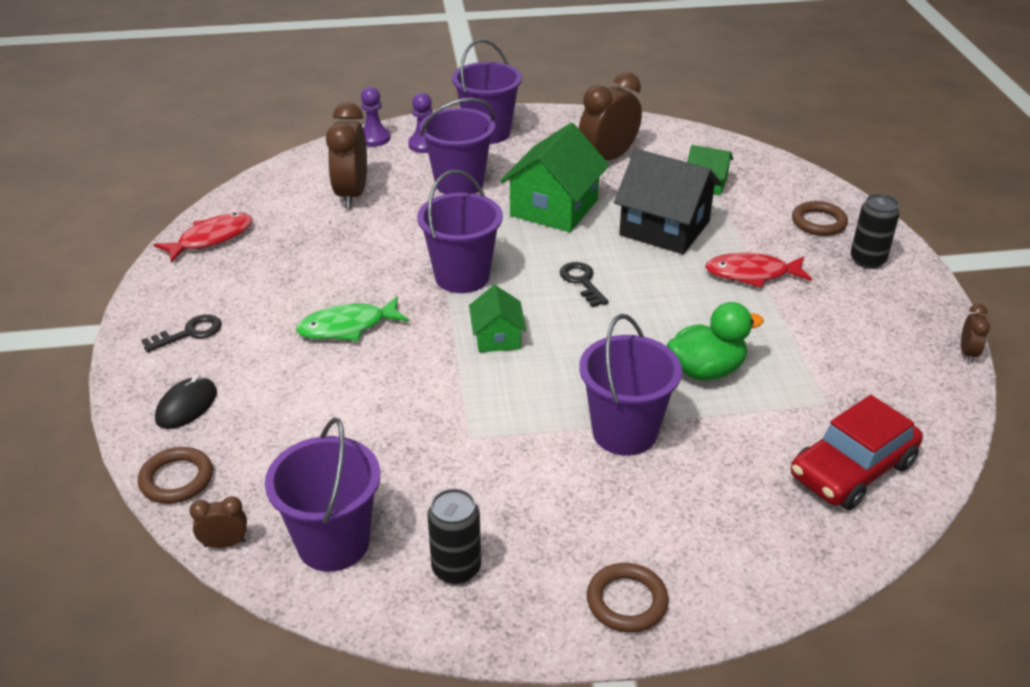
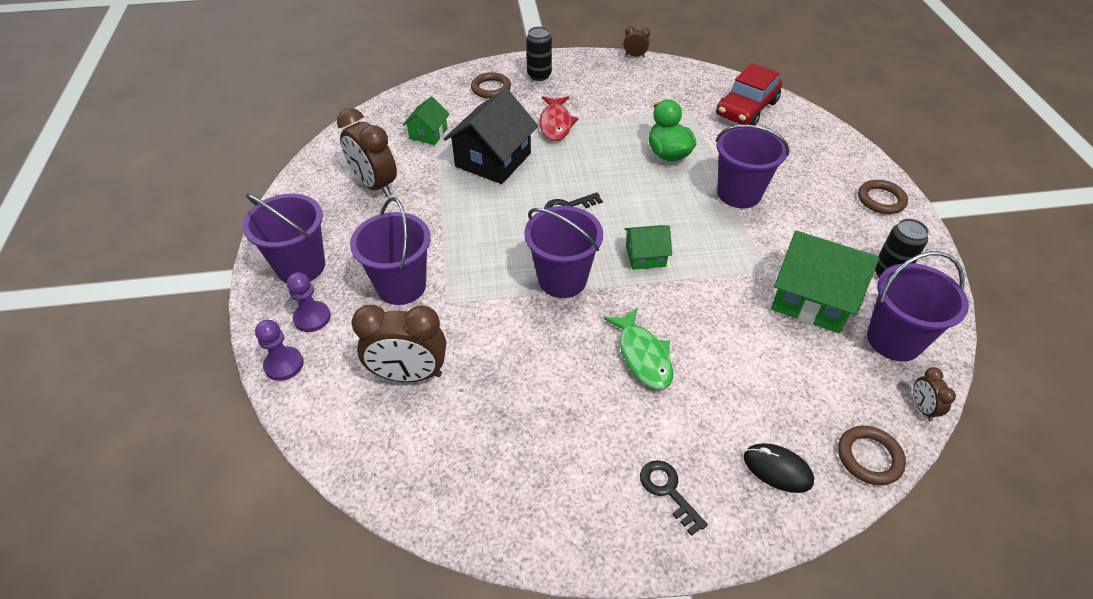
camera: 90 degrees left, 10 degrees up
(211, 239) = (489, 505): red fish -> none
(554, 208) = (455, 220): green house -> green house (812, 298)
(852, 470) = (746, 109): red car -> red car turned 75 degrees clockwise

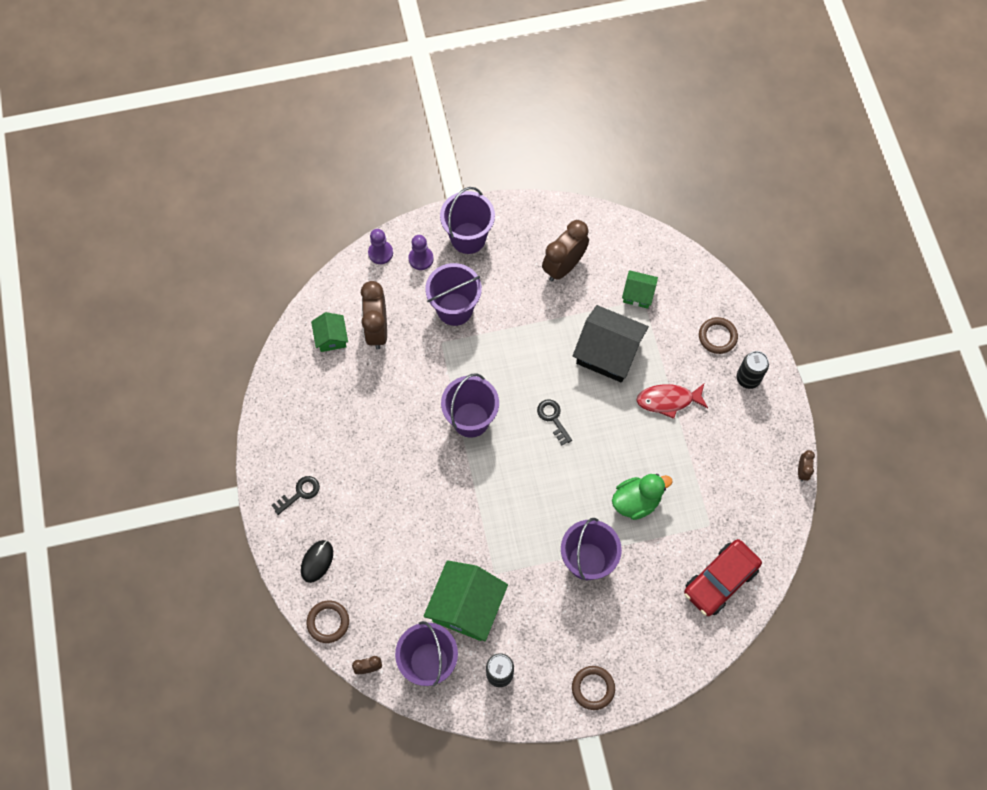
camera: 85 degrees right, 20 degrees up
(643, 356) = (402, 478): green fish -> none
(645, 256) = (501, 481): green house -> green house (331, 337)
(746, 109) = (720, 580): red car -> red car turned 75 degrees counterclockwise

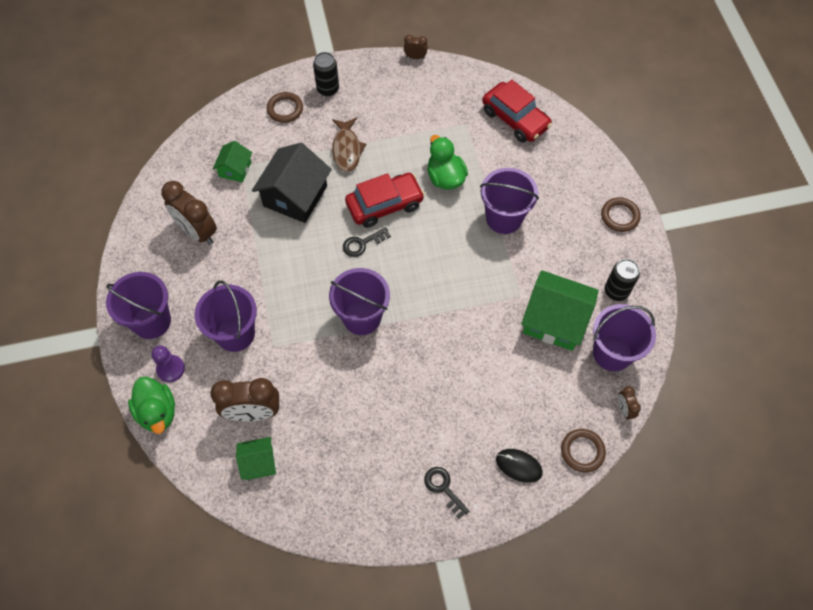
camera: 90 degrees left, 5 degrees down
(380, 253) = (157, 412): purple pawn -> green duck
(600, 439) = (384, 205): none -> red car
(668, 400) = (347, 149): red fish -> brown fish

